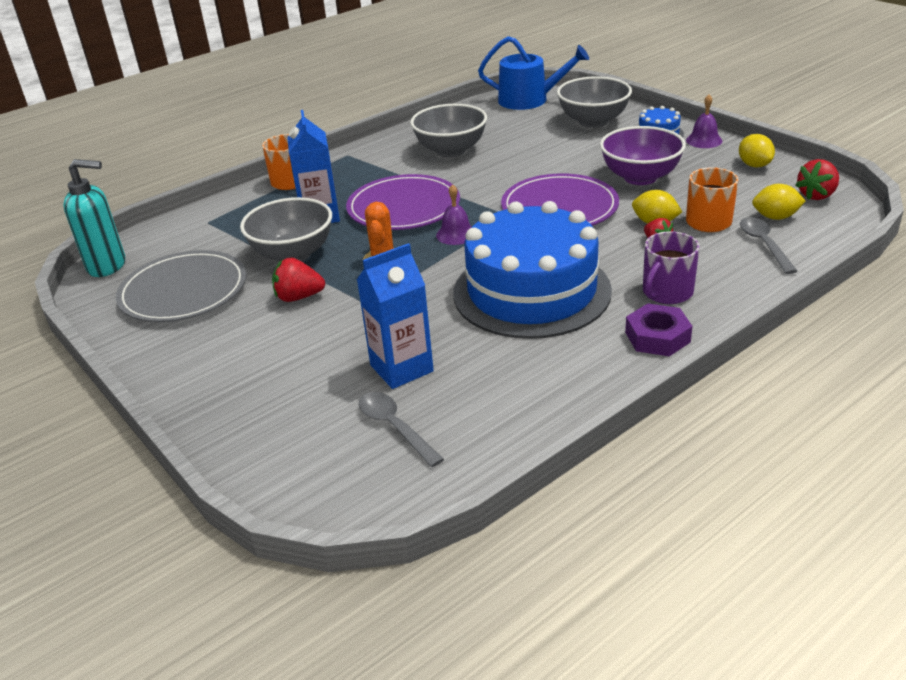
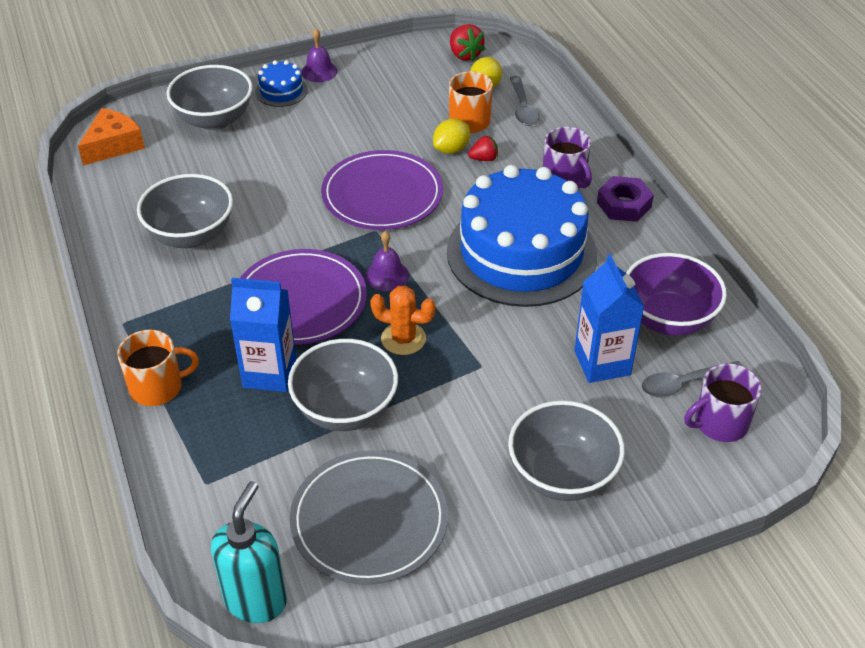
camera: 75 degrees left, 10 degrees up
(249, 373) = (562, 475): none -> grey bowl
(299, 297) = (440, 417): red strawberry -> none
(346, 462) = (719, 423): none -> purple mug
(529, 100) = (113, 145): blue watering can -> orange cheese
(640, 177) = (361, 130): purple bowl -> purple bowl (668, 319)
(754, 165) = (390, 64): yellow lemon -> none
(764, 244) = (523, 108): grey spoon -> grey spoon turned 105 degrees counterclockwise

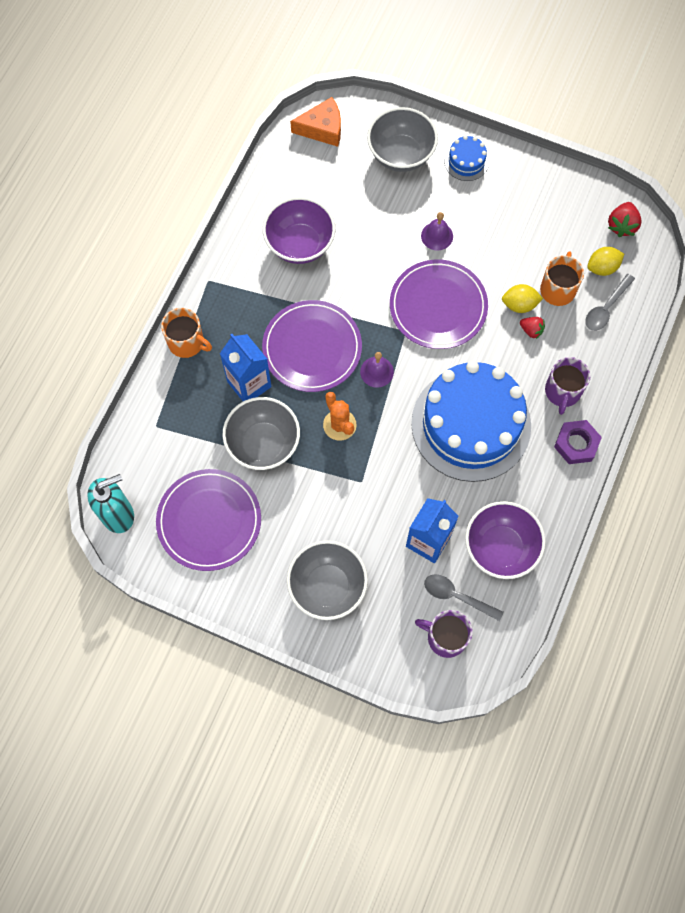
camera: 45 degrees right, 25 degrees up
(191, 235) = (300, 244): grey bowl -> purple bowl
(319, 71) = (508, 162): purple bell -> purple bell (437, 236)
(369, 520) = (209, 521): grey plate -> purple plate

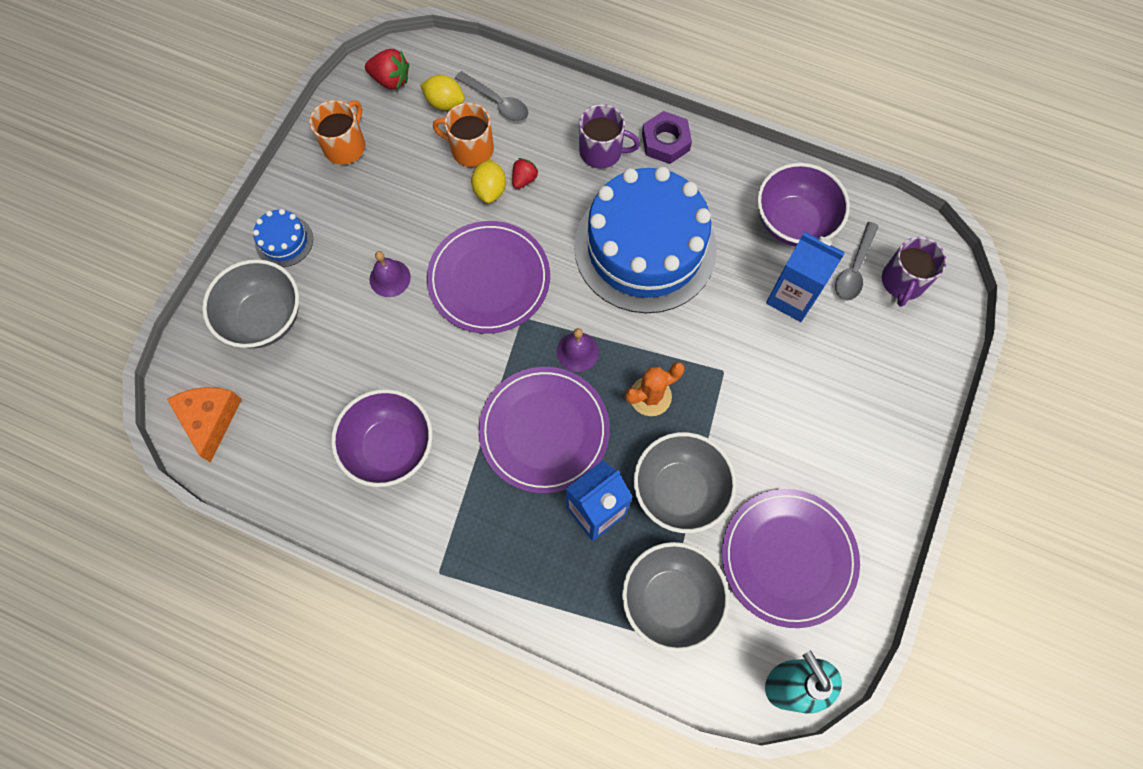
camera: 90 degrees left, 0 degrees up
(187, 342) = (534, 599): orange mug -> orange mug (345, 146)
(327, 587) = (859, 410): grey bowl -> grey bowl (670, 599)
(602, 267) = (445, 103): yellow lemon -> yellow lemon turned 45 degrees counterclockwise

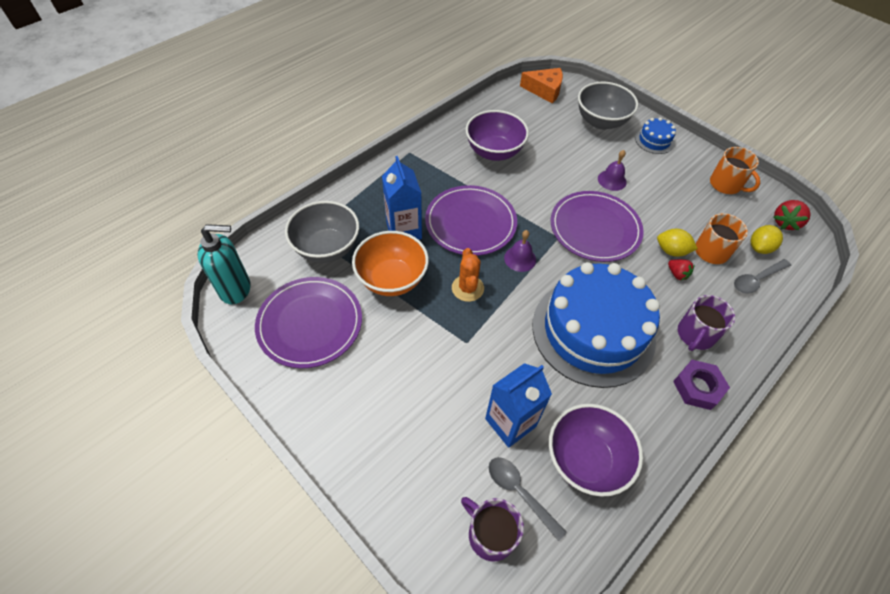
camera: 110 degrees right, 15 degrees down
(679, 490) = (392, 279): grey bowl -> orange bowl

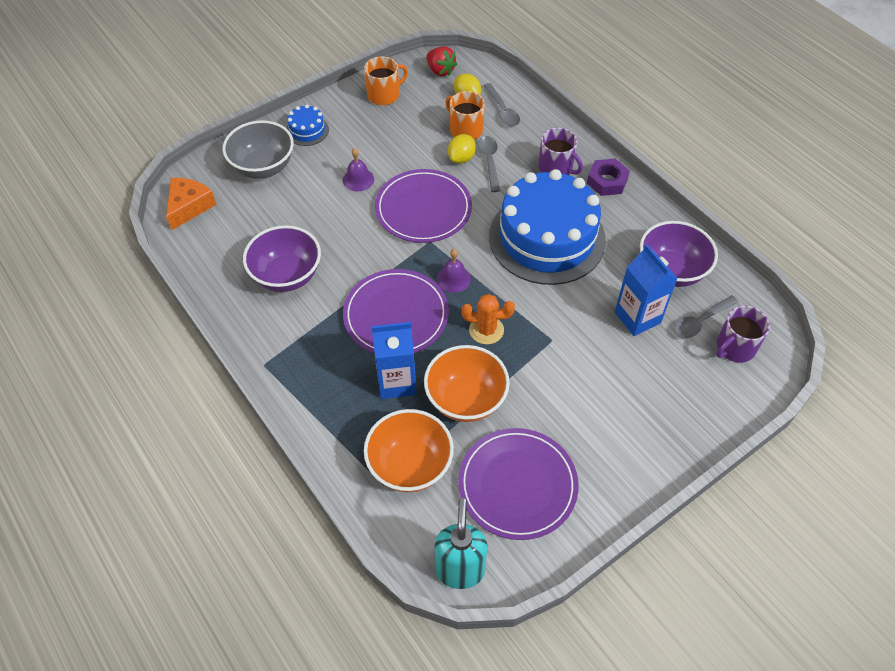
camera: 80 degrees left, 0 degrees up
(327, 248) = (410, 465): grey bowl -> orange bowl
(677, 274) = (489, 162): red strawberry -> grey spoon

